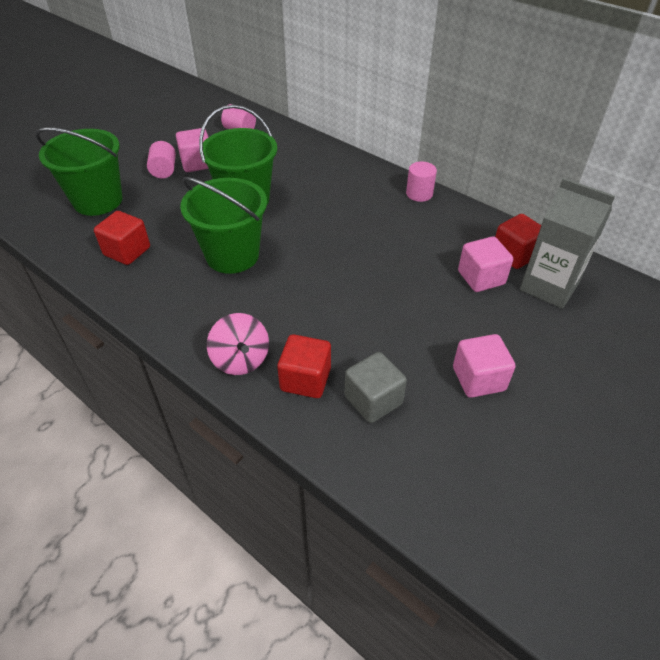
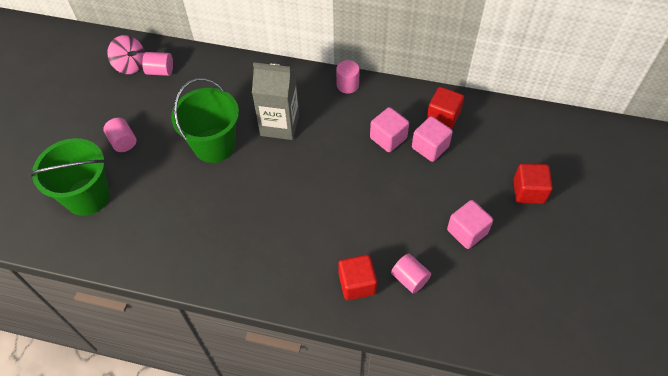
camera: 25 degrees left, 10 degrees up
(127, 251) = (151, 235): red cube -> red cube (528, 191)
(197, 163) = (147, 122): pink cube -> pink cube (388, 138)
(232, 255) = (239, 203): green bucket -> none
(241, 359) = (303, 289): pink spinning top -> pink spinning top (130, 65)
(373, 400) = (409, 279): grey cube -> pink cylinder
(549, 286) = (478, 136): grey carton -> grey carton (280, 125)

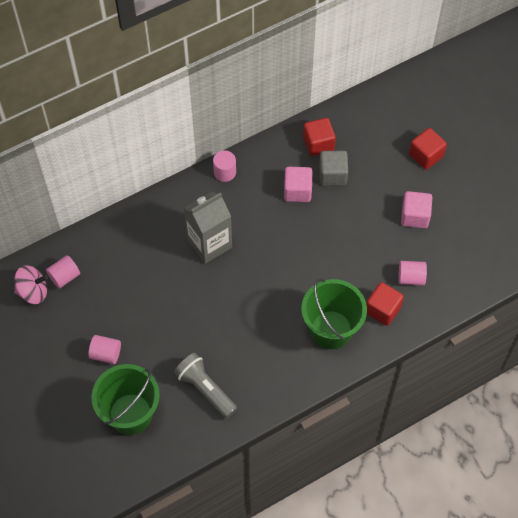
camera: 45 degrees left, 5 degrees up
(155, 224) = (205, 389): none -> grey flashlight
(214, 145) = (179, 298): green bucket -> green bucket (331, 329)
(430, 147) = (332, 175): pink cube -> grey cube

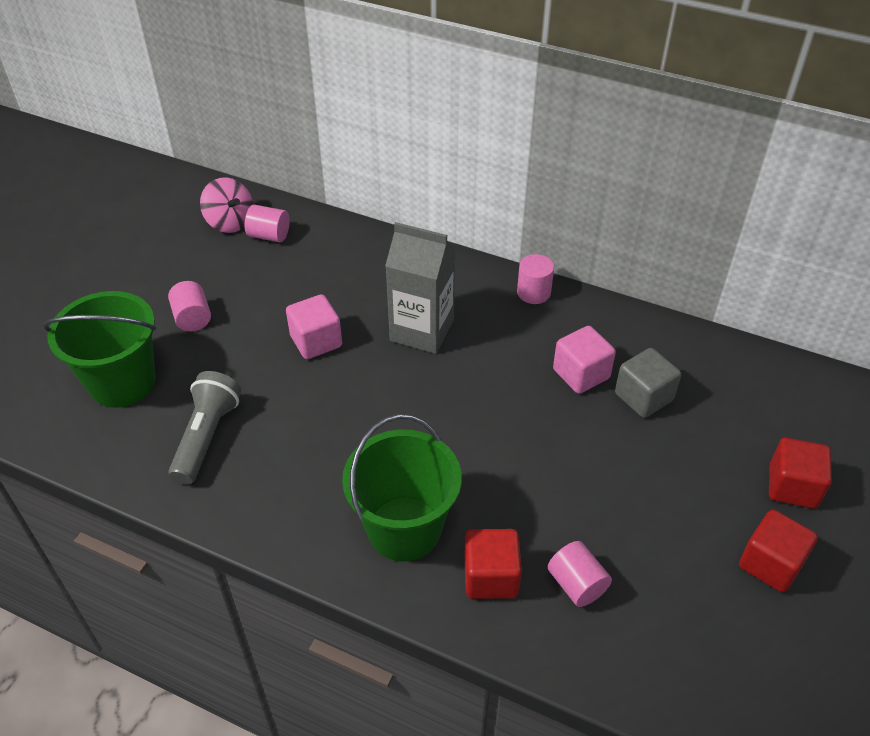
camera: 55 degrees right, 15 degrees down
(318, 144) = (671, 357): red cube -> red cube (770, 564)
(415, 216) = (682, 530): pink cube -> pink cube (316, 341)

